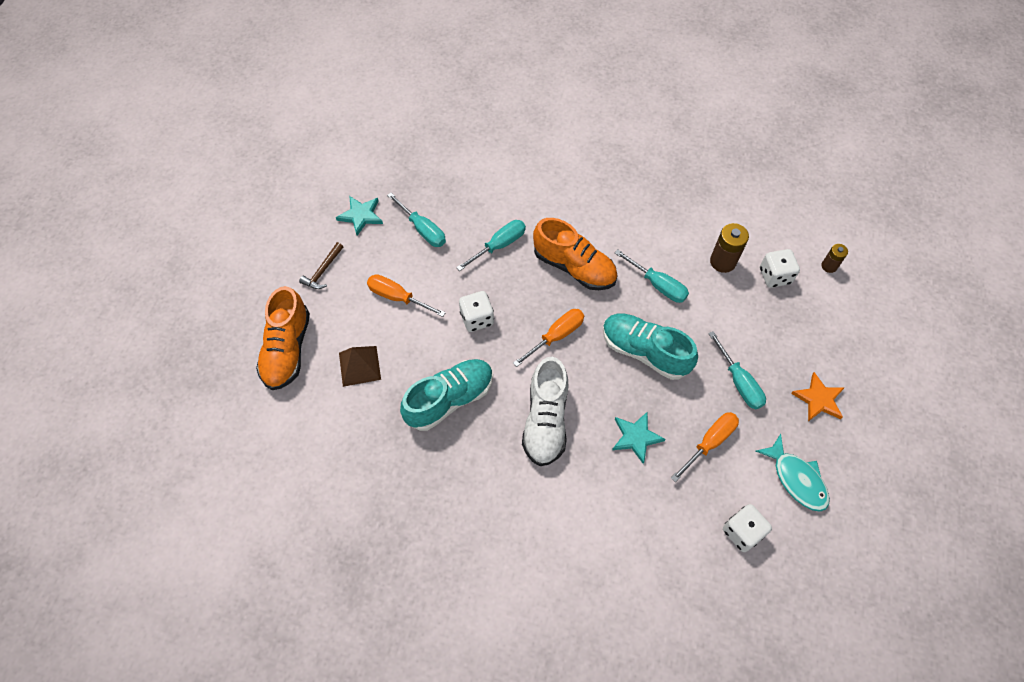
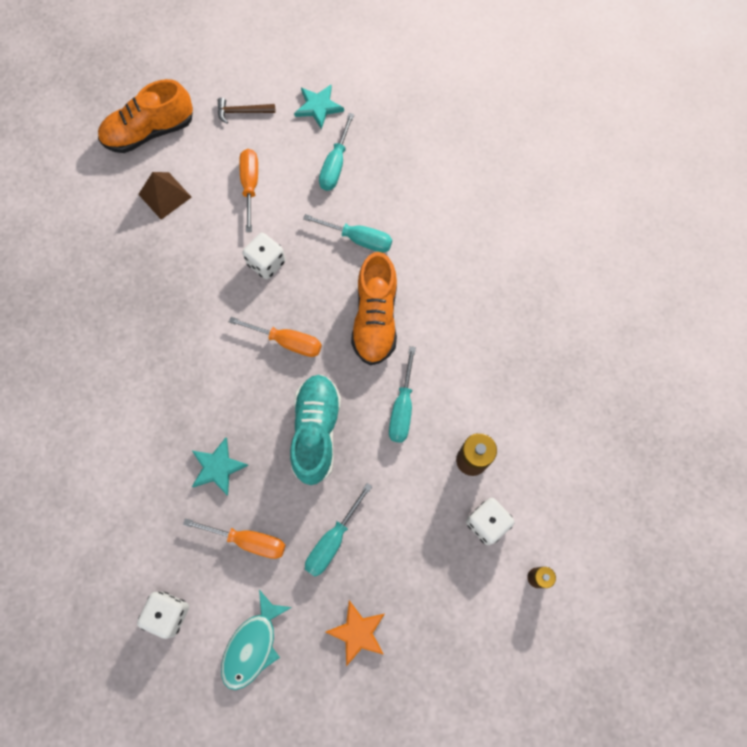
camera: 60 degrees right, 10 degrees up
(449, 399) = (171, 285): turquoise shoe -> none
(546, 420) = (193, 377): white shoe -> none

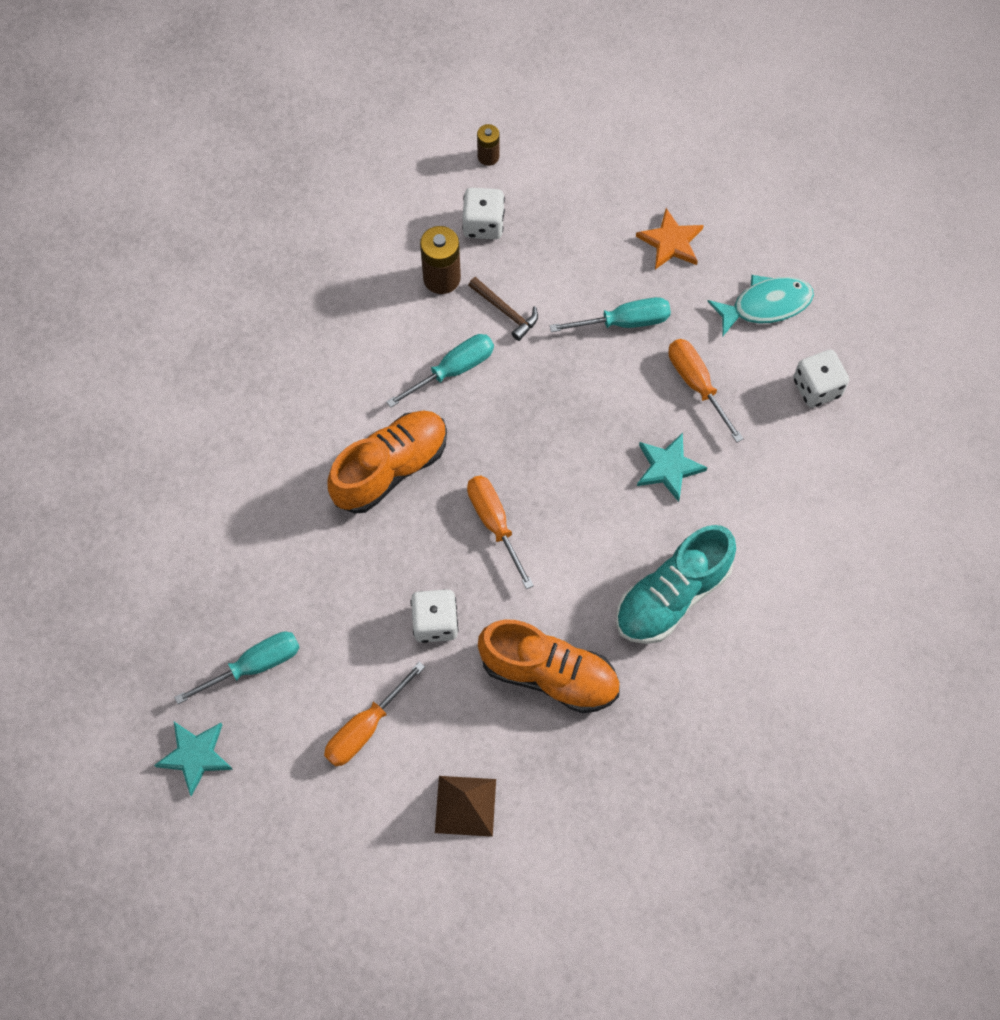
camera: 135 degrees left, 5 degrees down
(150, 132) = (407, 910): orange shoe -> orange shoe (549, 674)
(242, 112) = (282, 833): brown hammer -> brown hammer (506, 311)
(316, 432) = (550, 419): turquoise shoe -> turquoise shoe (672, 596)
(358, 239) = (320, 562): turquoise screwdriver -> none

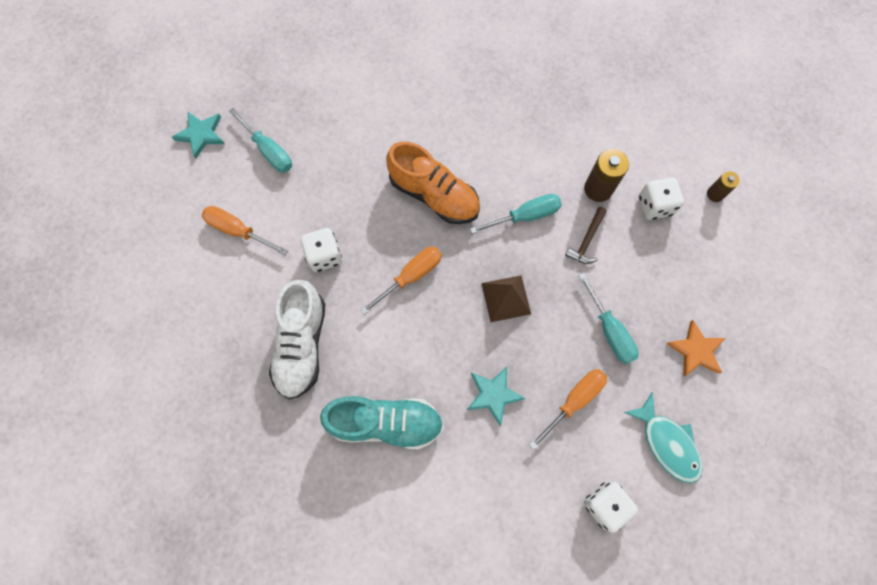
camera: 75 degrees right, 5 degrees up
(453, 370) = (525, 216): turquoise screwdriver -> turquoise screwdriver turned 60 degrees counterclockwise
(465, 806) = (193, 311): brown pyramid -> brown pyramid (506, 298)
(549, 674) = (302, 345): orange shoe -> white shoe
(672, 596) = (386, 423): turquoise shoe -> turquoise shoe turned 150 degrees clockwise

